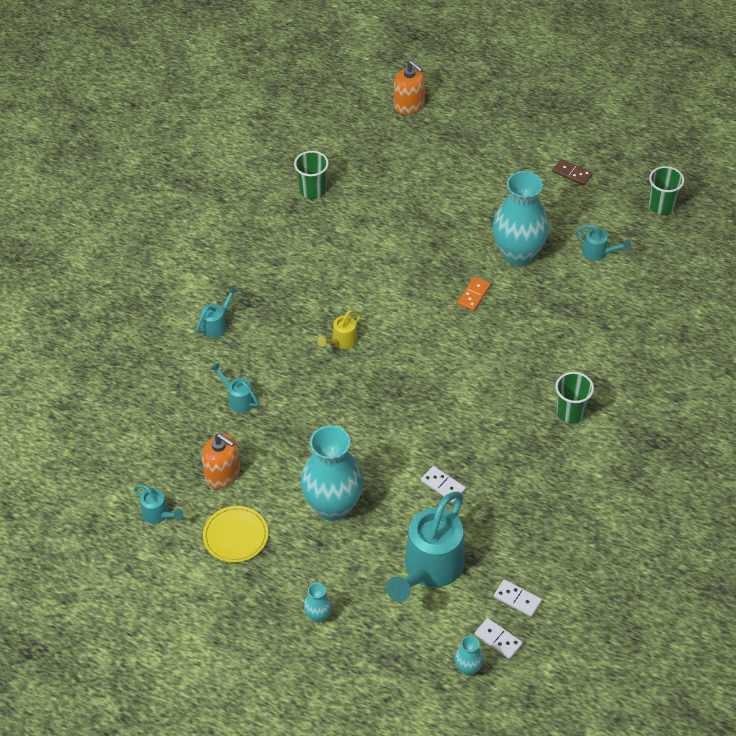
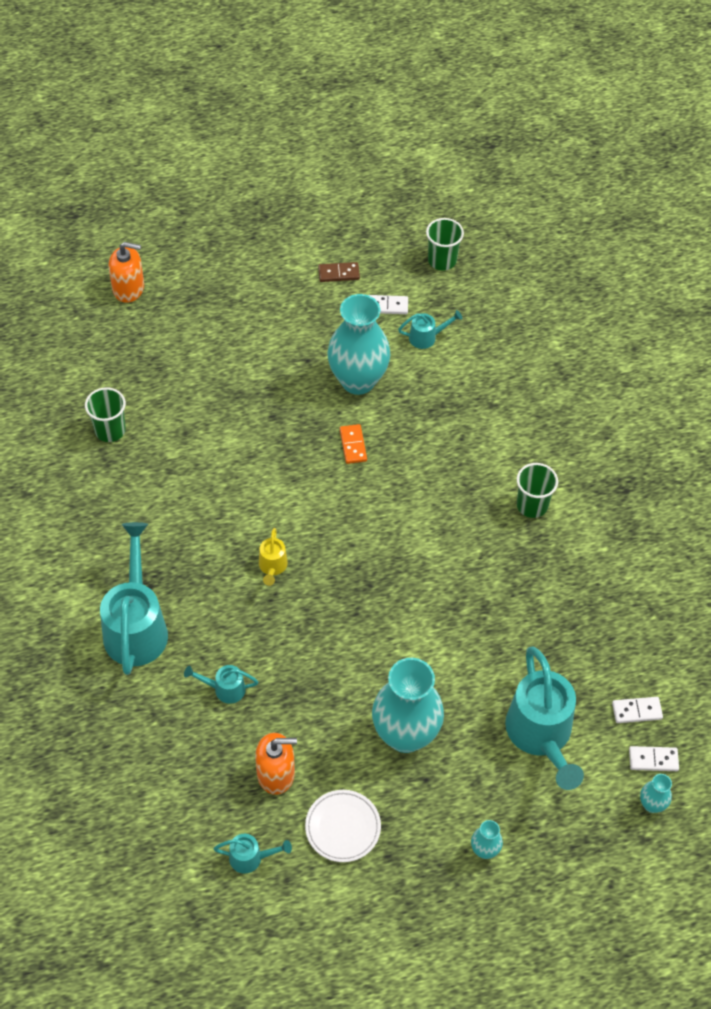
camera: 40 degrees left, 5 degrees up
(217, 324) = (136, 626): turquoise watering can -> turquoise watering can, size x2.17
(235, 536) = (343, 827): yellow plate -> white plate
(443, 485) = (484, 648): white domino -> white domino (387, 306)

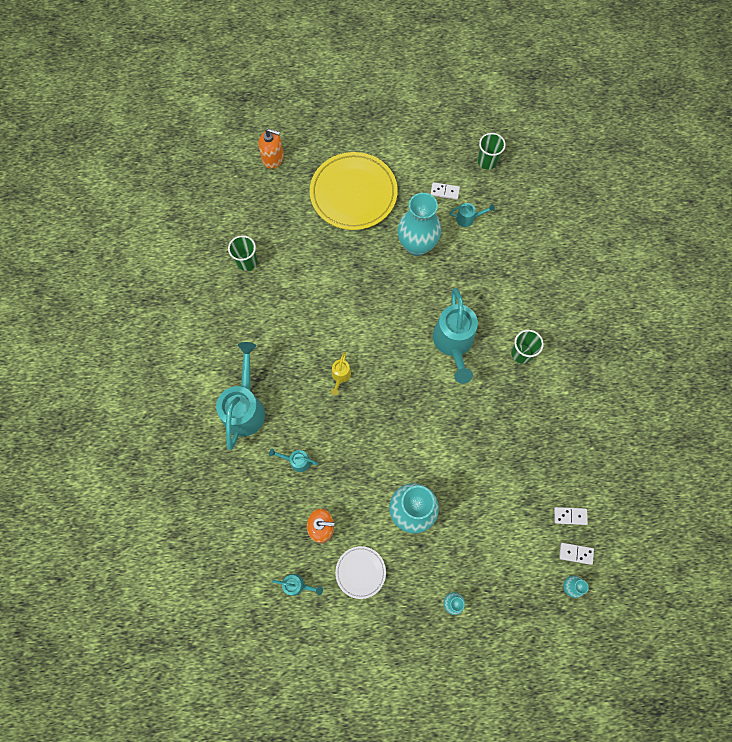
camera: 10 degrees right, 15 degrees up
(254, 322) = (353, 193): none -> yellow plate
(338, 273) = (415, 163): brown domino -> none
(353, 445) = (407, 293): orange domino -> none
(541, 735) = (502, 524): turquoise watering can -> turquoise watering can (453, 343)

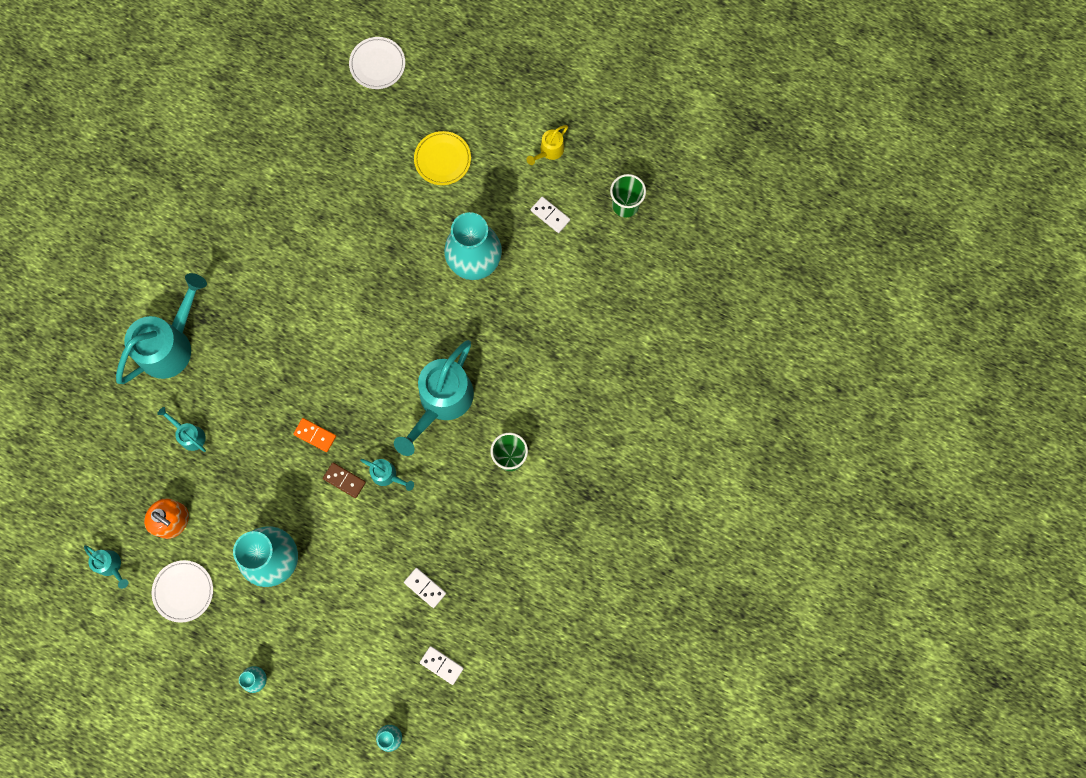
camera: 30 degrees right, 5 degrees up
(247, 262) = (272, 177): green cup -> none
(273, 158) = (377, 64): orange soap dispenser -> white plate
(340, 376) = (293, 368): yellow watering can -> yellow watering can (549, 151)
(353, 193) = (442, 159): yellow plate -> yellow plate, size x0.49
(383, 412) = (315, 435): none -> orange domino
(423, 430) = (344, 480): none -> brown domino
(468, 218) = (555, 264): turquoise watering can -> turquoise watering can (387, 475)
(576, 553) = (421, 707): white domino -> white domino (425, 587)

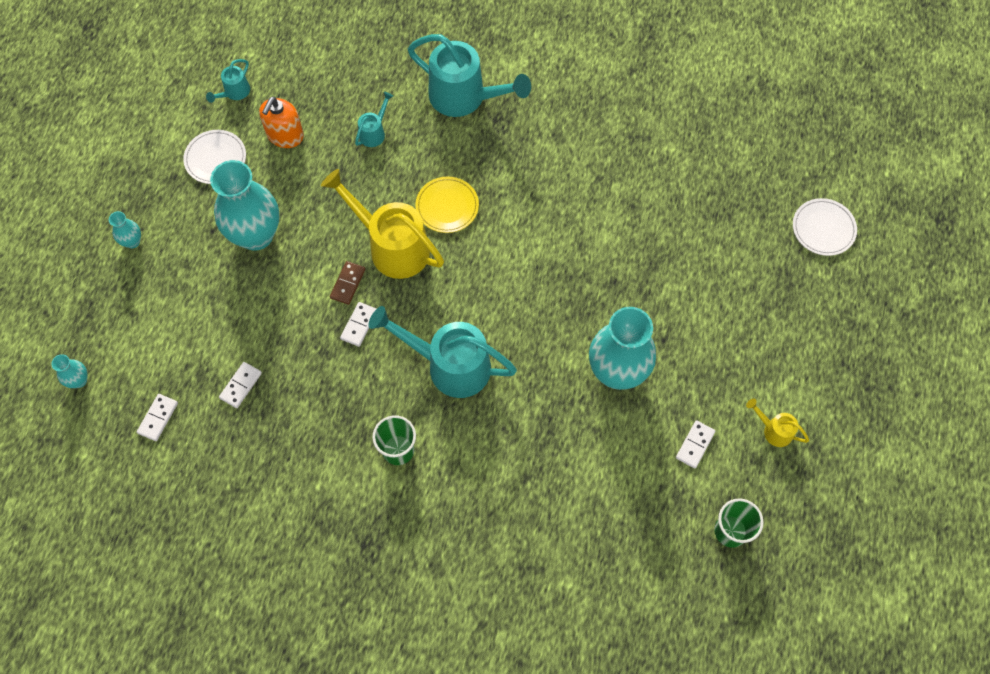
camera: 80 degrees right, 10 degrees down
(315, 435) = (392, 246): orange domino -> yellow watering can
(387, 475) = (359, 325): turquoise watering can -> white domino
(442, 159) = (731, 315): yellow plate -> yellow plate (447, 206)

